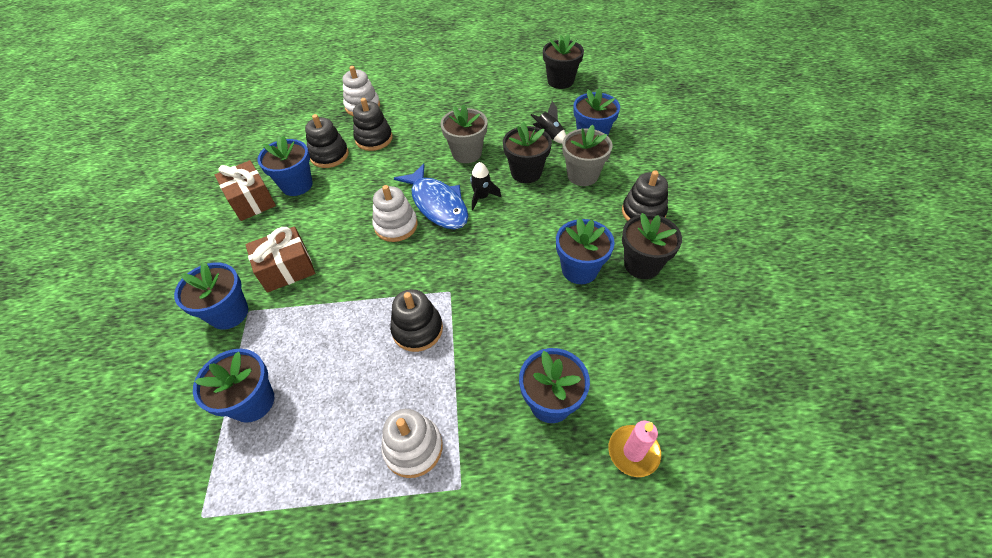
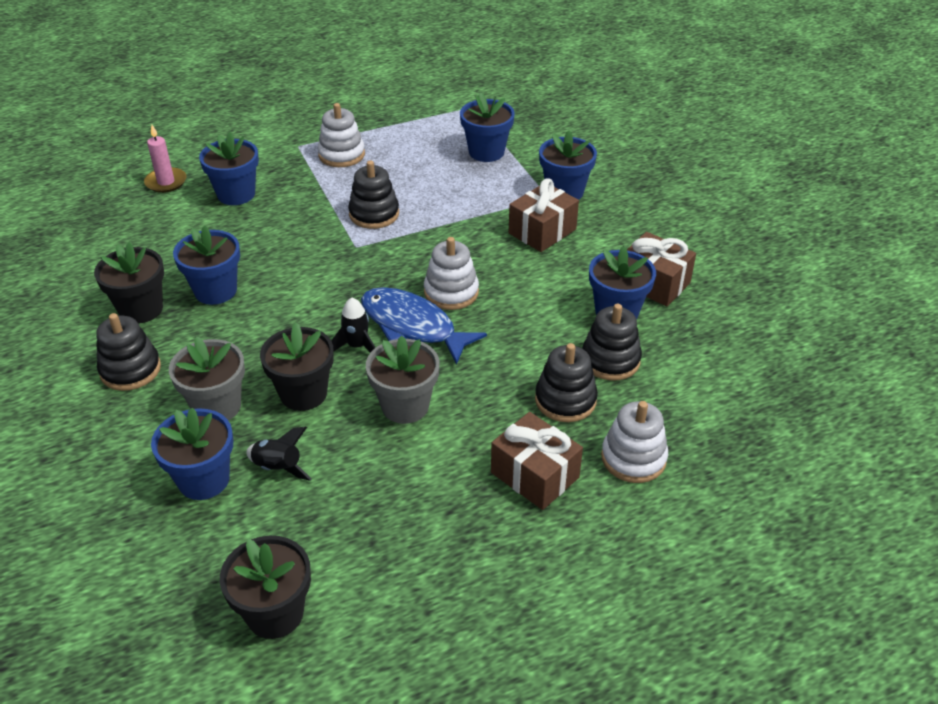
camera: 160 degrees right, 10 degrees down
(416, 108) = (534, 475): none -> brown gift

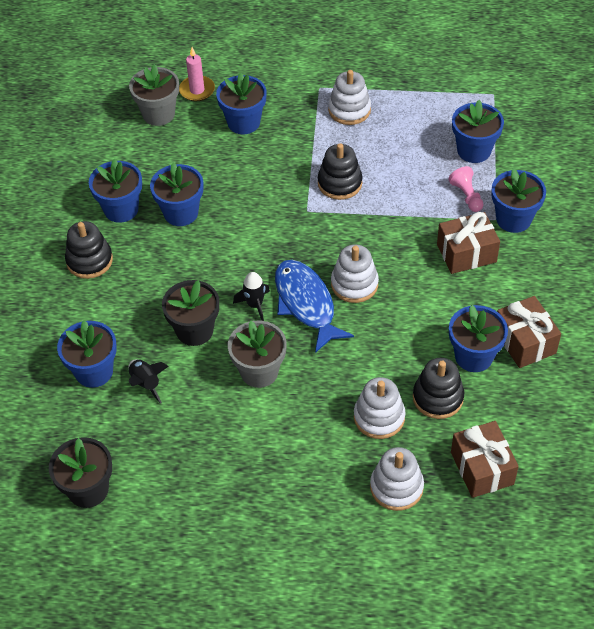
camera: 30 degrees right, 10 degrees up
(141, 309) = (121, 209): black flower pot -> blue flower pot
(217, 406) = (131, 316): grey flower pot -> grey flower pot (158, 114)
(507, 187) = (466, 196): none -> pink pawn
(534, 475) = (316, 468): brown gift -> brown gift (482, 468)
(565, 400) = (379, 417): black stacking toy -> white stacking toy

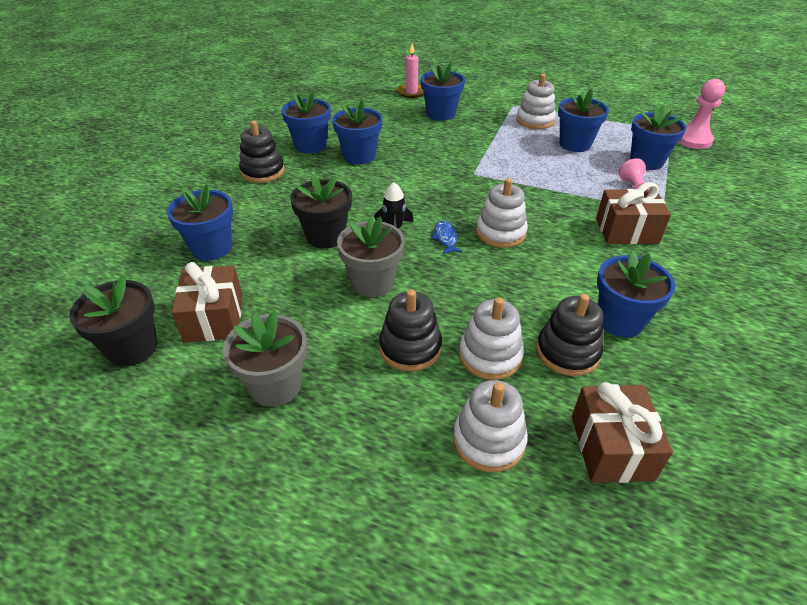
camera: 15 degrees right, 10 degrees down
(146, 383) = (254, 268): black rocket -> none
(158, 114) = (374, 99): grey flower pot -> grey flower pot (275, 386)
(306, 304) = (445, 238): blue fish -> blue fish, size x0.43
(340, 183) = (511, 161): black stacking toy -> black stacking toy (410, 348)
(513, 219) = (682, 214): blue flower pot -> blue flower pot (575, 144)
(517, 105) = (693, 140): none -> pink pawn
(524, 342) = (685, 320): brown gift -> brown gift (214, 318)

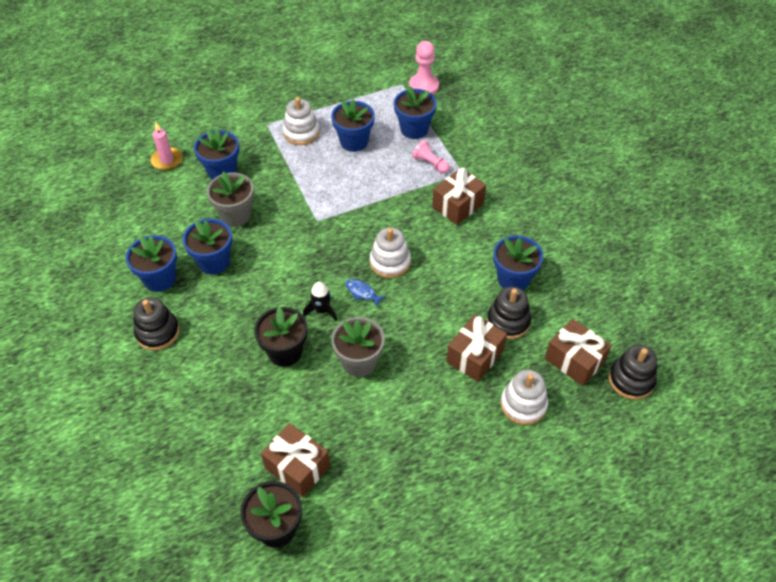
camera: 45 degrees left, 10 degrees up
(211, 248) = (219, 424): blue flower pot -> none
(275, 386) = (391, 471): grey flower pot -> grey flower pot (236, 215)
(410, 348) = (431, 386): black stacking toy -> black stacking toy (631, 380)
(490, 355) = (475, 356): white stacking toy -> brown gift

